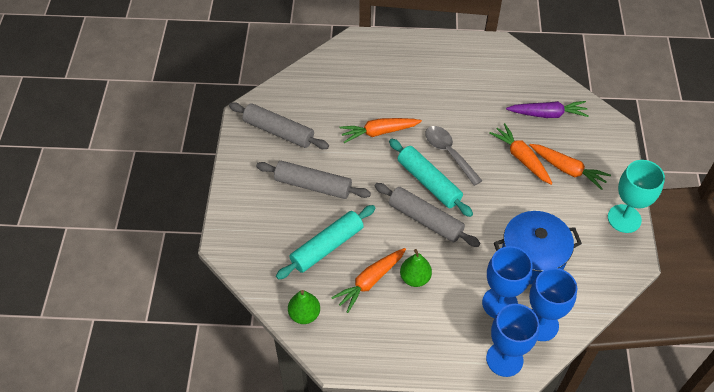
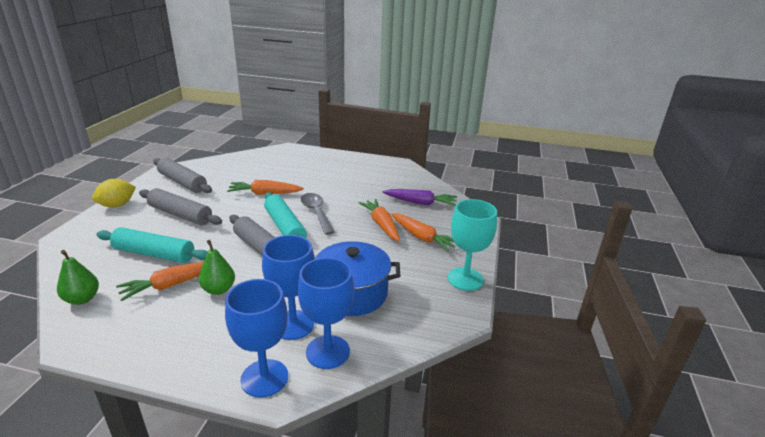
camera: 10 degrees right, 25 degrees down
(237, 184) = (117, 205): none -> yellow lemon
(327, 246) = (154, 254): turquoise rolling pin -> turquoise rolling pin turned 45 degrees clockwise

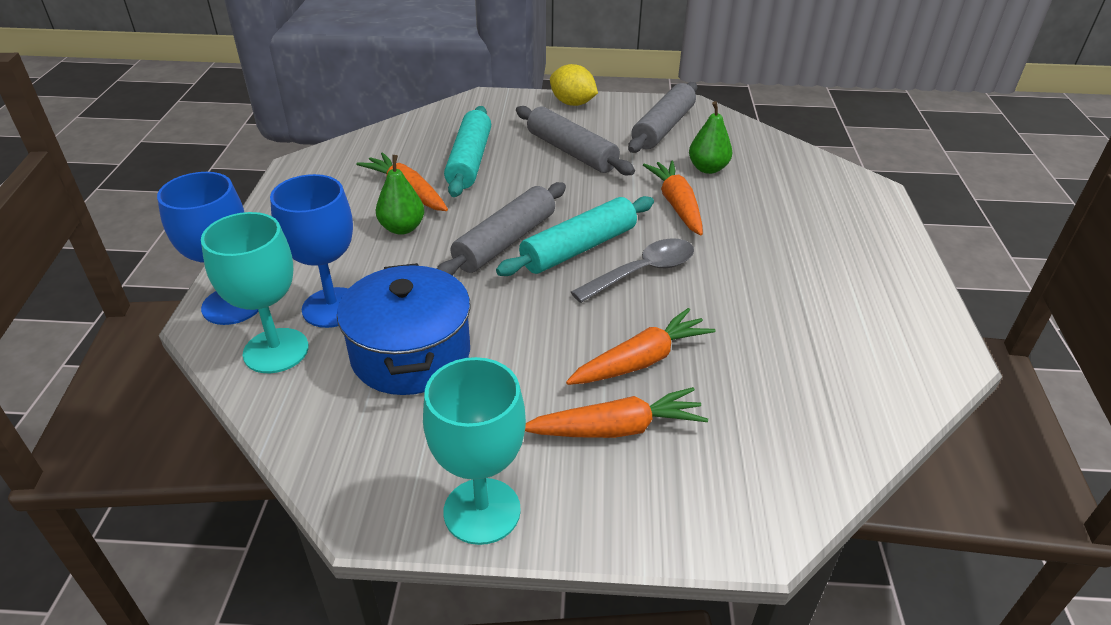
camera: 80 degrees right, 10 degrees up
(82, 299) = (372, 146): green pear -> green pear (707, 168)
(180, 214) = (571, 152): grey rolling pin -> grey rolling pin turned 60 degrees counterclockwise
(328, 352) = (276, 351): blue goblet -> turquoise goblet
(420, 203) = (768, 413): purple carrot -> none
(422, 237) = (616, 428): orange carrot -> orange carrot turned 135 degrees counterclockwise

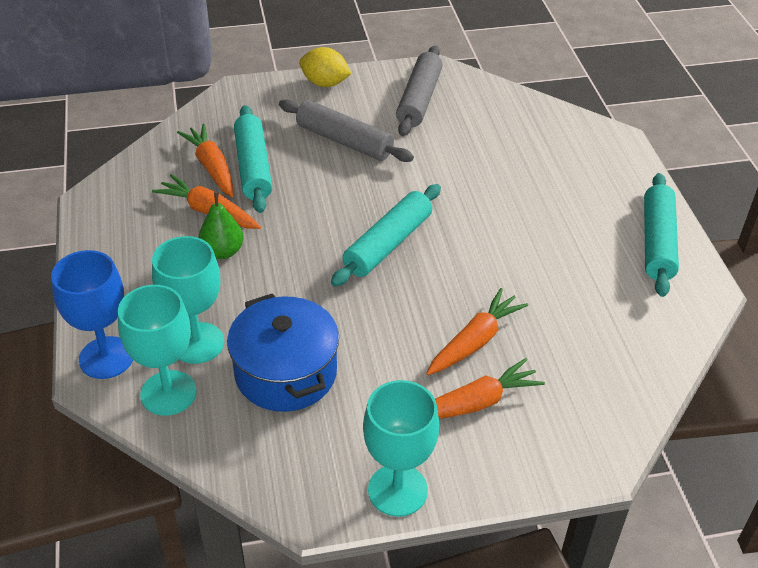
camera: 15 degrees left, 5 degrees up
(332, 307) = (197, 343): blue goblet -> turquoise goblet
(505, 242) = (321, 249): grey rolling pin -> none
(642, 272) = (449, 258): grey spoon -> none
(676, 205) = (457, 184): orange carrot -> orange carrot (211, 167)
(707, 168) = (472, 140): green pear -> none
(896, 295) = (657, 242): none -> turquoise rolling pin

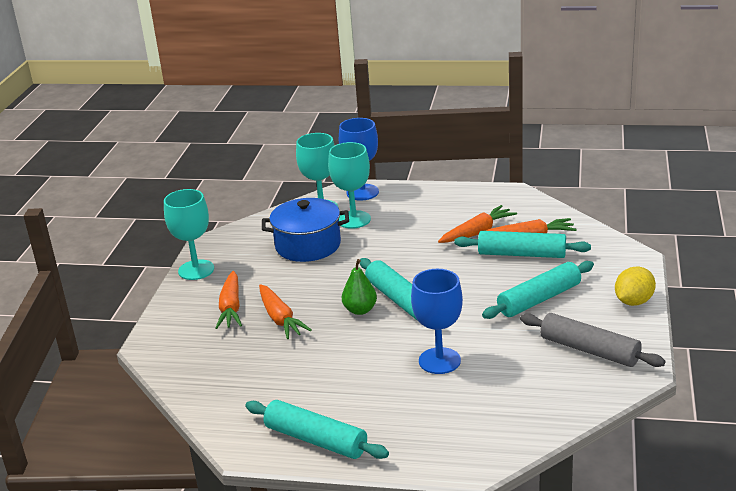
camera: 115 degrees right, 15 degrees down
(222, 251) = (431, 234): green pear -> green pear (360, 310)
(344, 141) = (539, 299): grey rolling pin -> turquoise rolling pin
(486, 188) = (439, 361): none -> blue goblet

